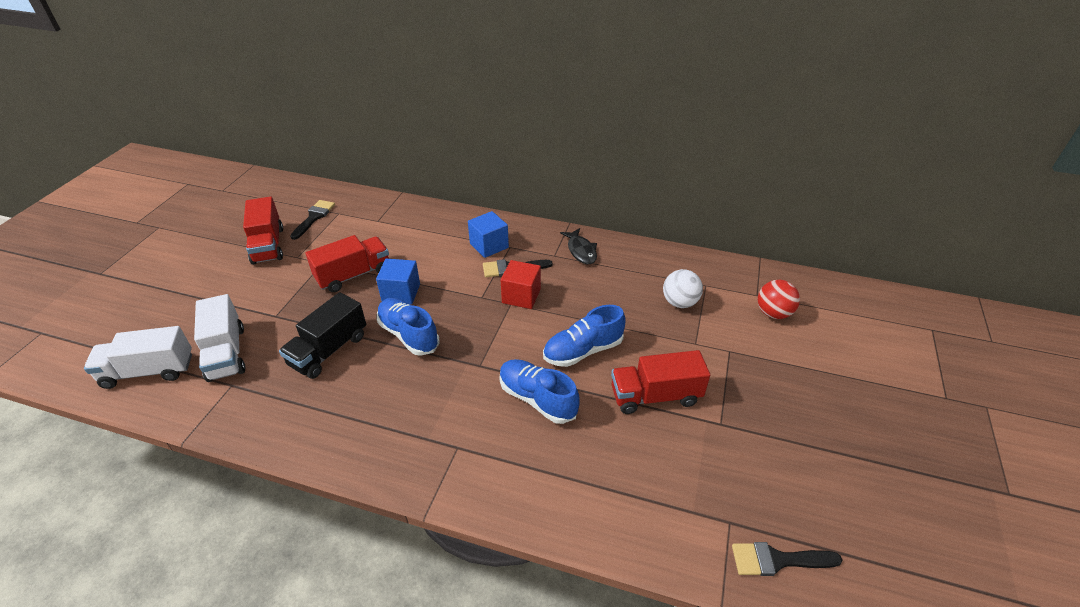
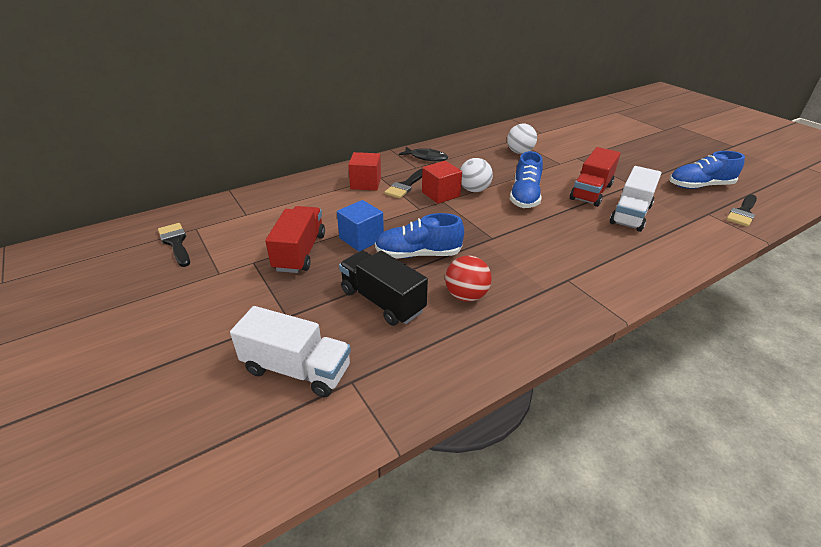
camera: 50 degrees left, 5 degrees down
(148, 371) = (240, 446): white truck -> white truck (630, 214)
(268, 245) = (167, 284): red truck -> none
(329, 350) = (382, 301): black truck -> black truck turned 150 degrees clockwise
(489, 245) = (366, 183): blue cube -> red cube
(537, 399) = (552, 230): blue shoe -> blue shoe (699, 186)
(554, 311) = (474, 190): none -> white ball
(773, 313) = (561, 135): red ball -> red ball (466, 295)

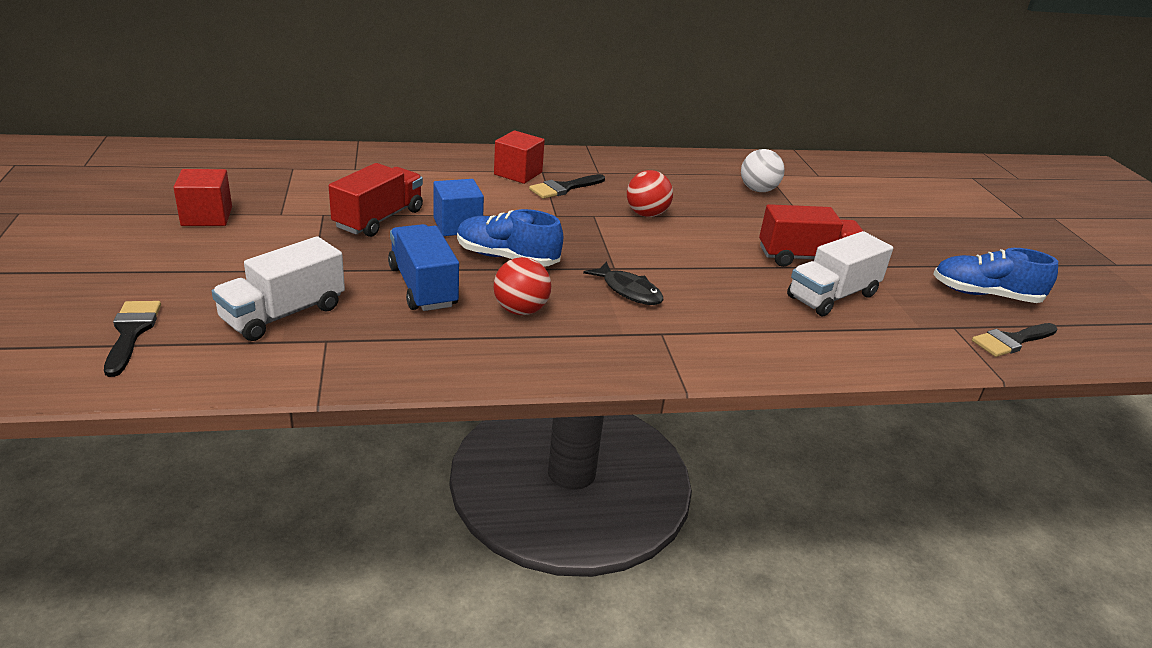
camera: 20 degrees right, 5 degrees down
(175, 243) = (262, 175): black brush -> black brush (131, 332)
(297, 369) = (283, 314): white truck -> white truck turned 90 degrees clockwise
(382, 301) = (423, 287): black truck -> blue truck
(426, 157) = (623, 165): black fish -> black fish (629, 291)
(440, 194) = (598, 208): red cube -> red cube (207, 216)
(474, 190) = (646, 214): white ball -> red ball
(524, 196) = (706, 238): blue shoe -> none
(591, 192) = (806, 258): red truck -> red truck turned 150 degrees counterclockwise

